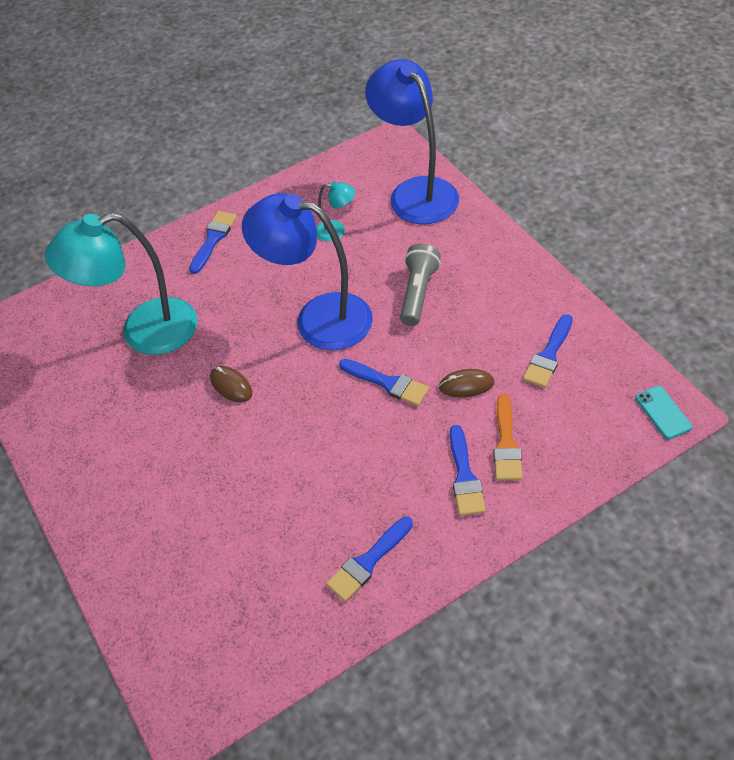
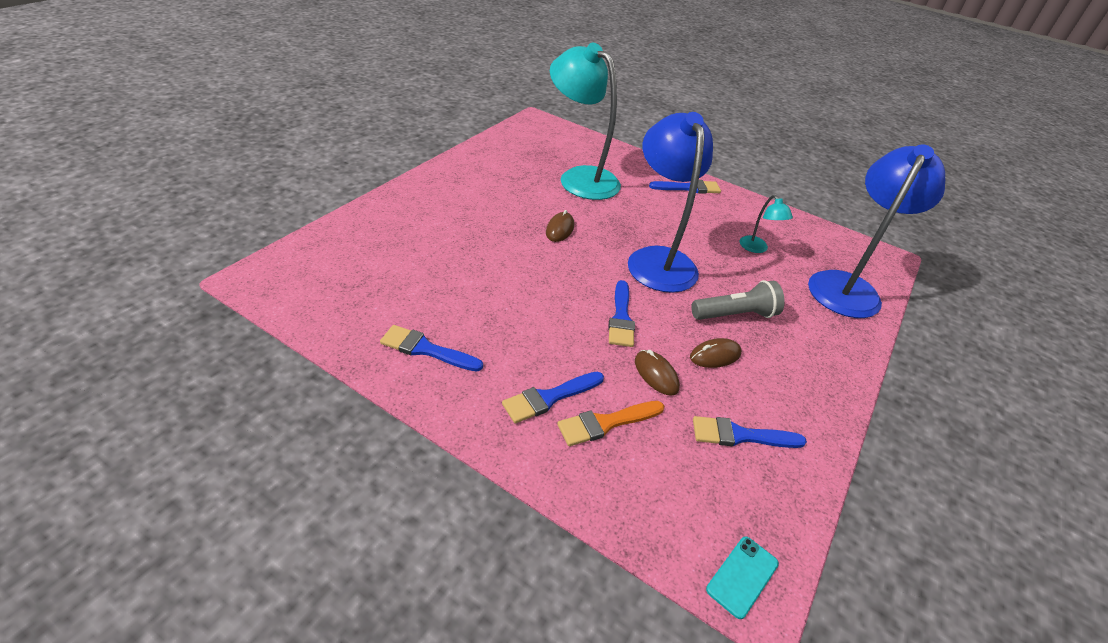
camera: 55 degrees right, 10 degrees down
(460, 332) = (715, 355): none -> brown mouse

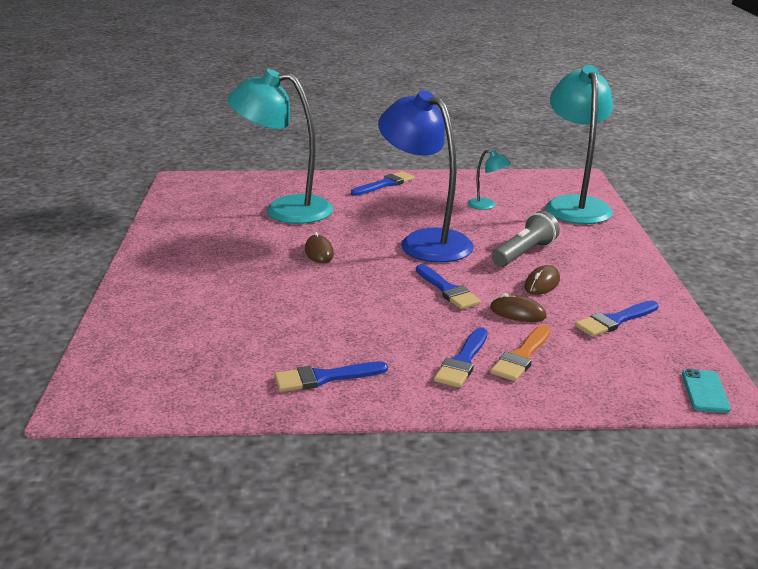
camera: 30 degrees left, 15 degrees down
(847, 286) = (575, 205): blue lamp -> turquoise lamp

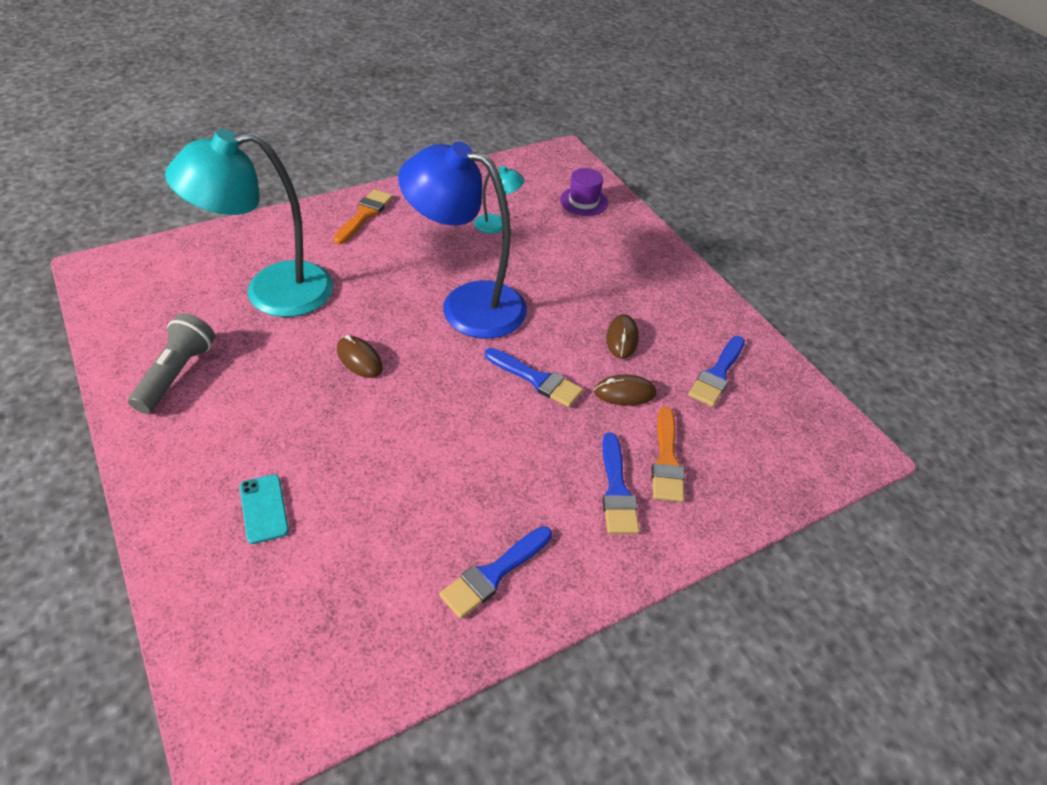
camera: 30 degrees left, 20 degrees up
(385, 184) = (364, 215): blue brush -> orange brush
(524, 253) = (578, 294): grey flashlight -> grey flashlight (176, 374)
(575, 205) = (583, 201): turquoise lamp -> purple hat
(705, 391) = (843, 450): turquoise phone -> turquoise phone (264, 509)

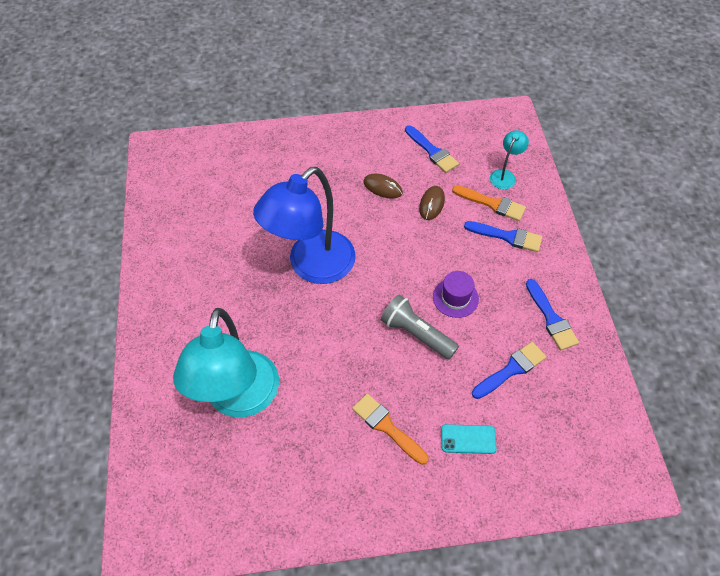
camera: 65 degrees left, 10 degrees up
(176, 374) = (312, 485): grey flashlight -> grey flashlight (416, 334)
(359, 359) = (344, 350): brown mouse -> none
(364, 215) = (167, 309): orange brush -> orange brush (387, 427)
(497, 225) = (227, 220): turquoise lamp -> turquoise lamp (505, 175)
(536, 379) = (403, 247): blue brush -> blue brush (511, 369)
(583, 201) = (224, 156): purple hat -> purple hat (455, 298)

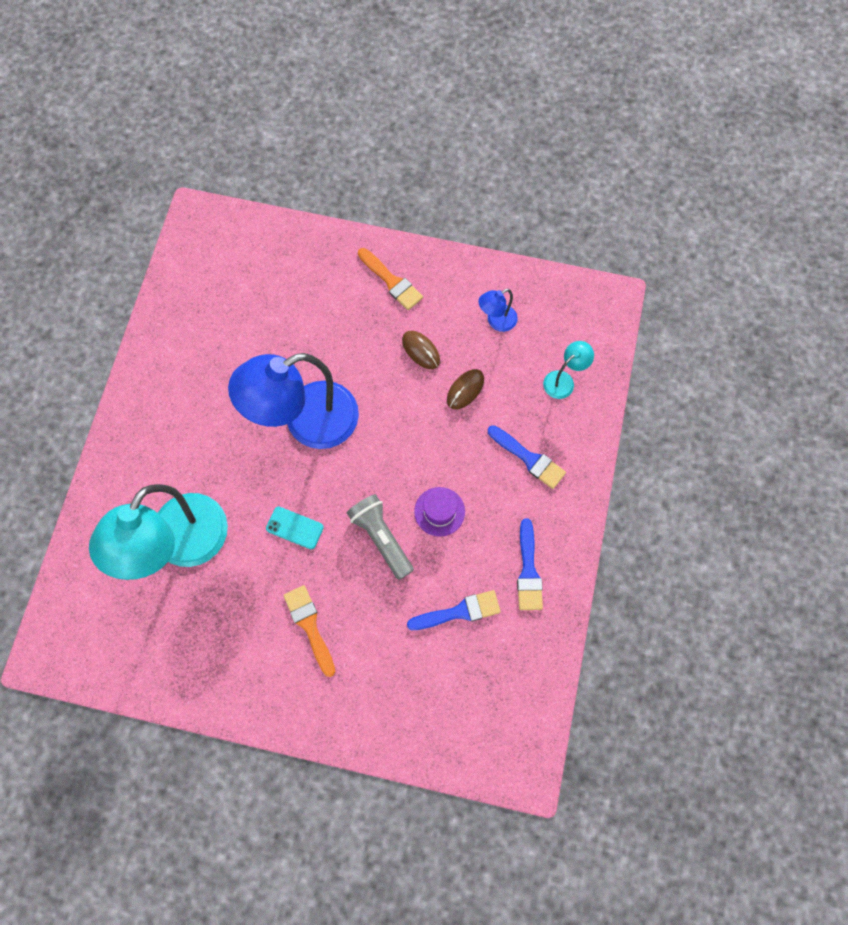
camera: 20 degrees right, 15 degrees up
(432, 151) = (496, 321): blue brush -> blue lamp
(468, 439) = (382, 668): turquoise phone -> turquoise phone (295, 528)
(492, 204) = (532, 412): orange brush -> orange brush (391, 281)

